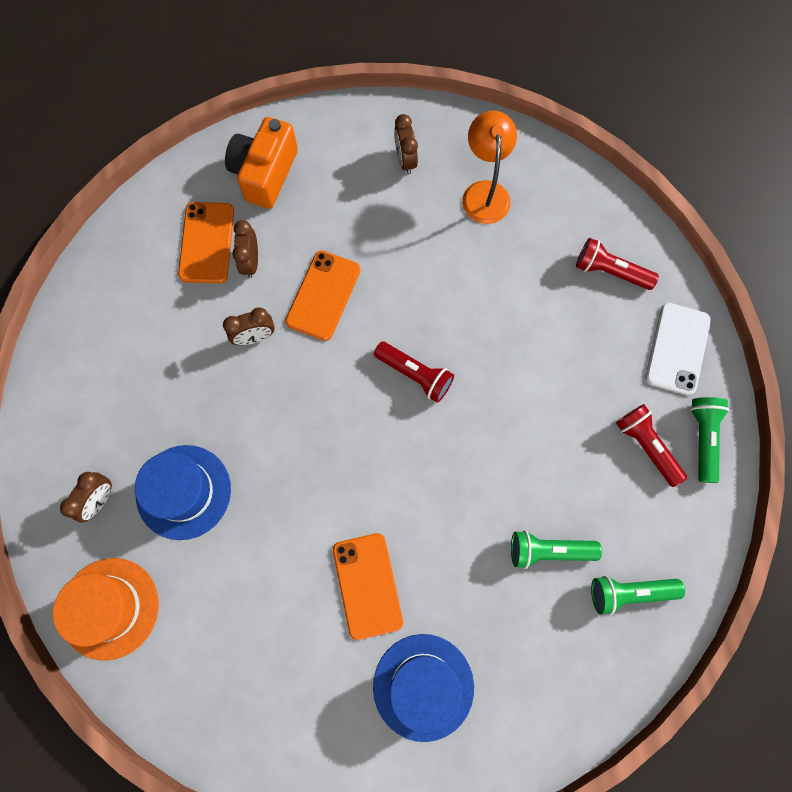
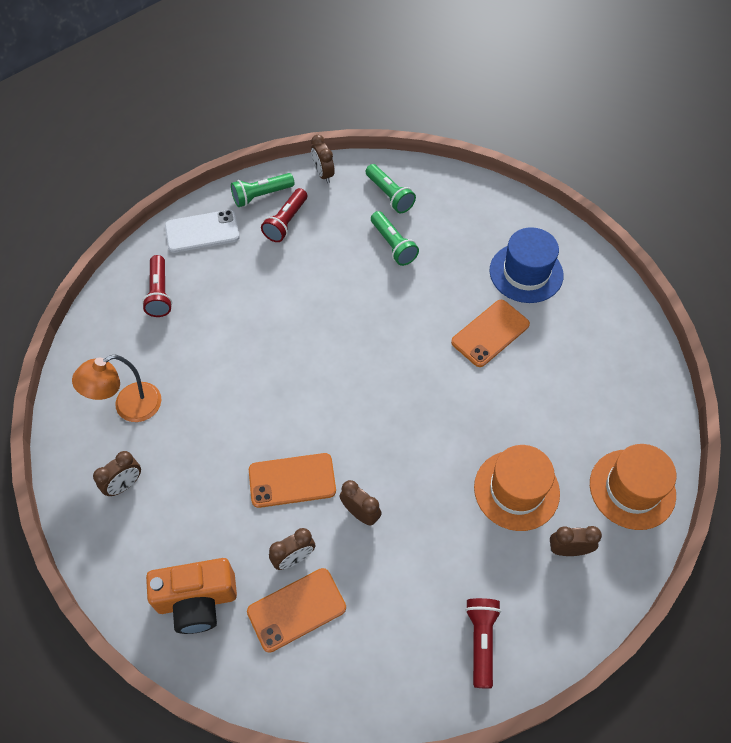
camera: 120 degrees left, 15 degrees down
(183, 492) = (516, 490): blue hat -> orange hat
(415, 375) = (320, 379): red flashlight -> red flashlight (481, 641)
(704, 530) = (323, 174): none -> brown clock

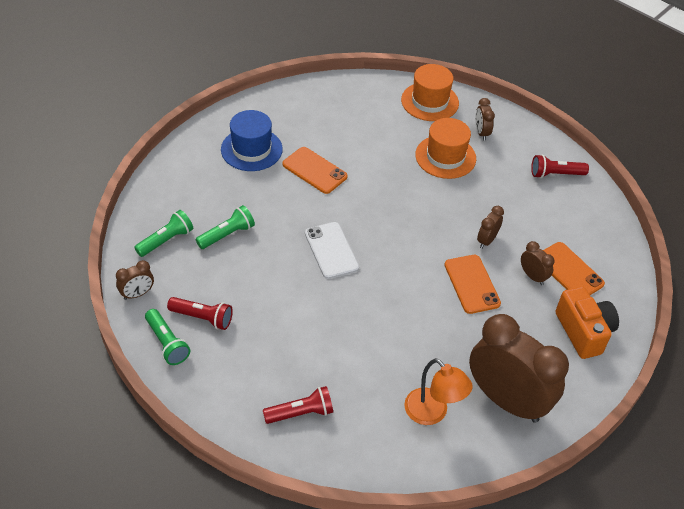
camera: 100 degrees left, 10 degrees down
(125, 485) = (506, 400): brown clock -> brown clock, size x2.40
(202, 231) = (218, 389): white phone -> white phone (331, 250)

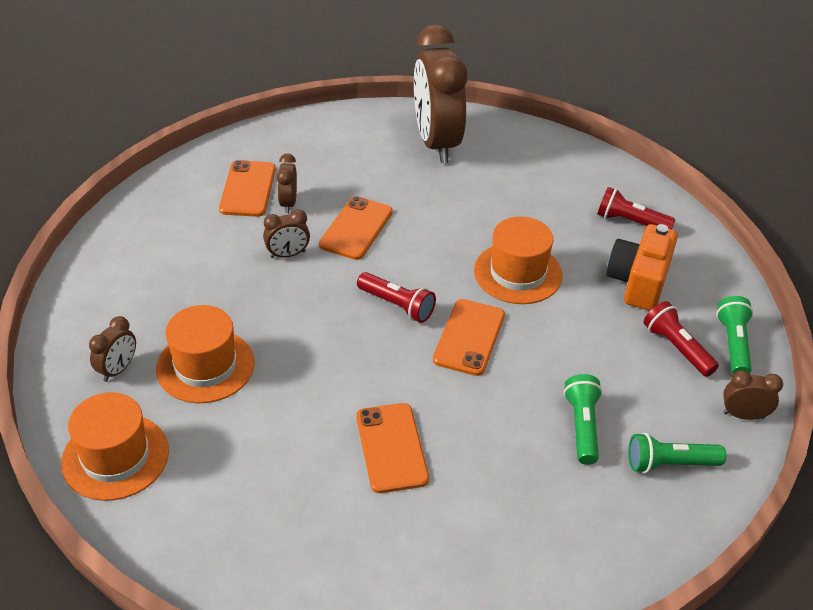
camera: 140 degrees left, 5 degrees down
(227, 234) = (582, 426): green flashlight -> green flashlight turned 90 degrees clockwise
(251, 149) = (450, 537): blue hat -> none
(331, 250) = (469, 337): white phone -> orange phone
(342, 314) = (518, 273): none -> orange hat
(432, 413) = (510, 166): orange lamp -> none
(555, 174) = (115, 273): red flashlight -> red flashlight (397, 305)
(583, 332) = (306, 146): orange camera -> orange camera (638, 282)

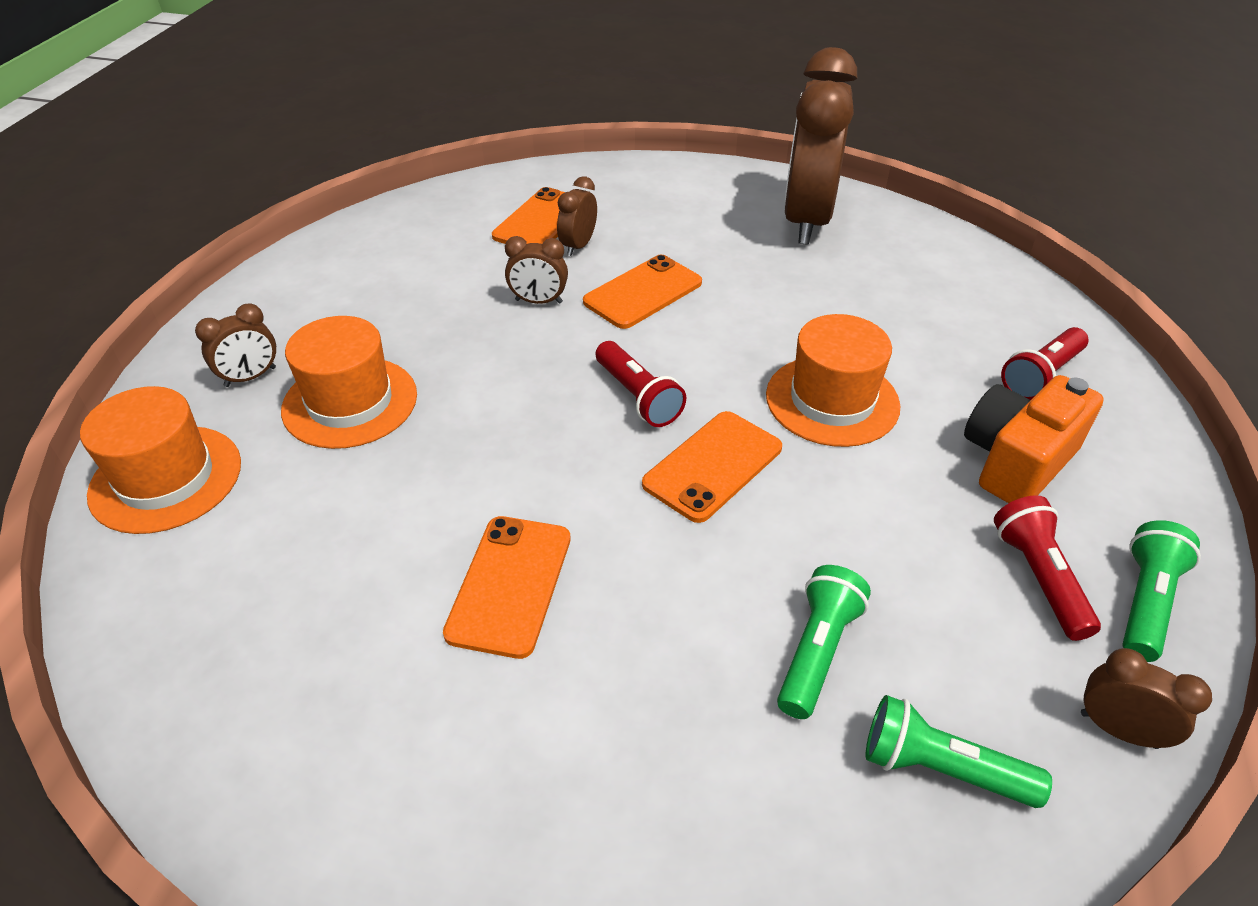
camera: 25 degrees right, 0 degrees up
(630, 222) = (1041, 376): red flashlight -> red flashlight turned 90 degrees counterclockwise

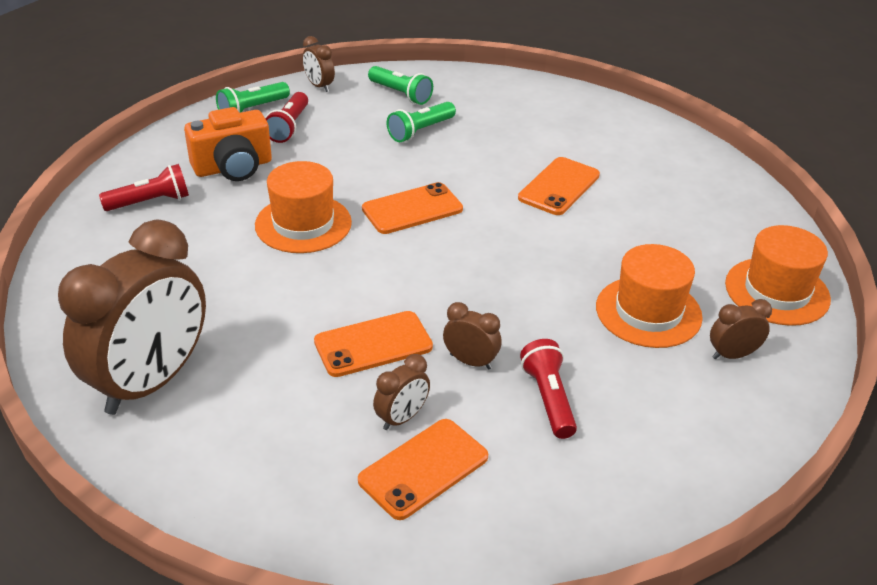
camera: 160 degrees left, 5 degrees down
(638, 397) = (433, 260): red flashlight -> red flashlight (548, 398)

